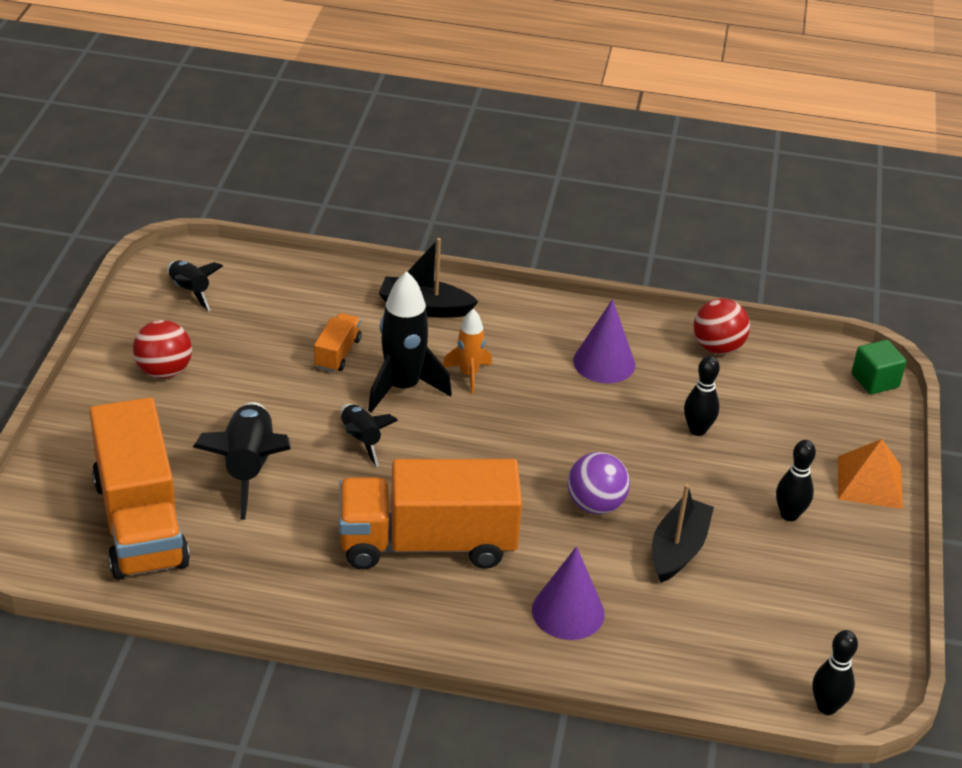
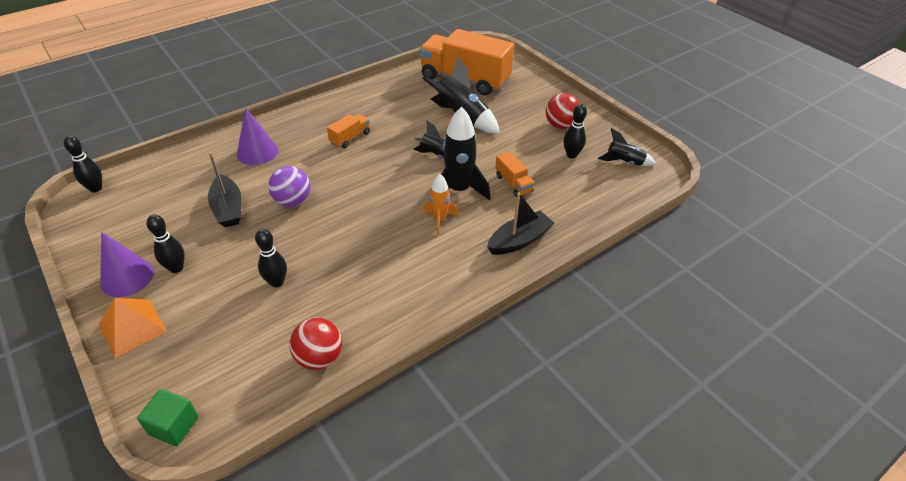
camera: 135 degrees right, 5 degrees up
(223, 335) = (571, 155): none -> black bowling pin
(427, 543) = (350, 138): orange truck -> orange truck, size x0.43
(604, 362) = (379, 285): purple cone -> purple cone (127, 277)

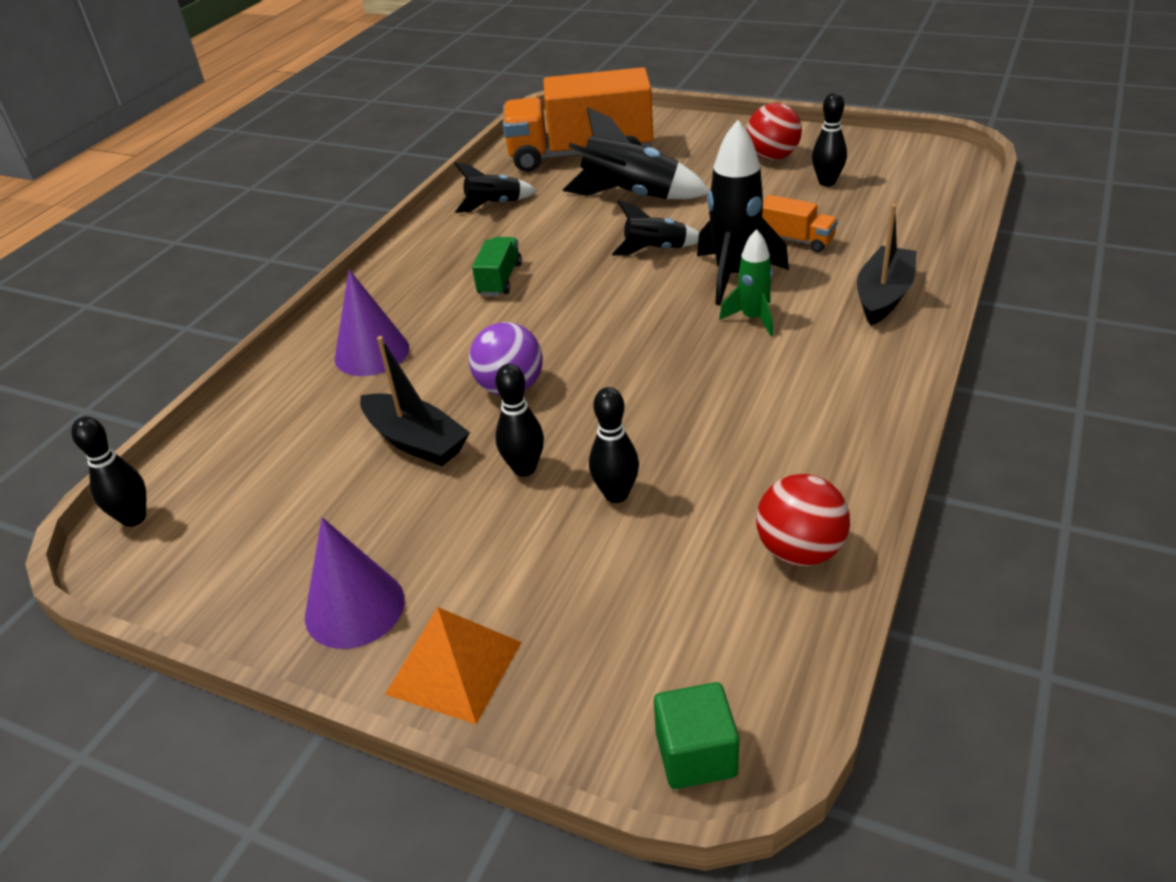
camera: 25 degrees left, 5 degrees down
(176, 268) = (427, 554): black bowling pin -> black bowling pin (524, 468)
(350, 138) = (500, 279): orange truck -> green truck
(439, 220) = (753, 318): orange rocket -> green rocket
(624, 162) = (899, 165): black rocket -> black rocket (494, 204)

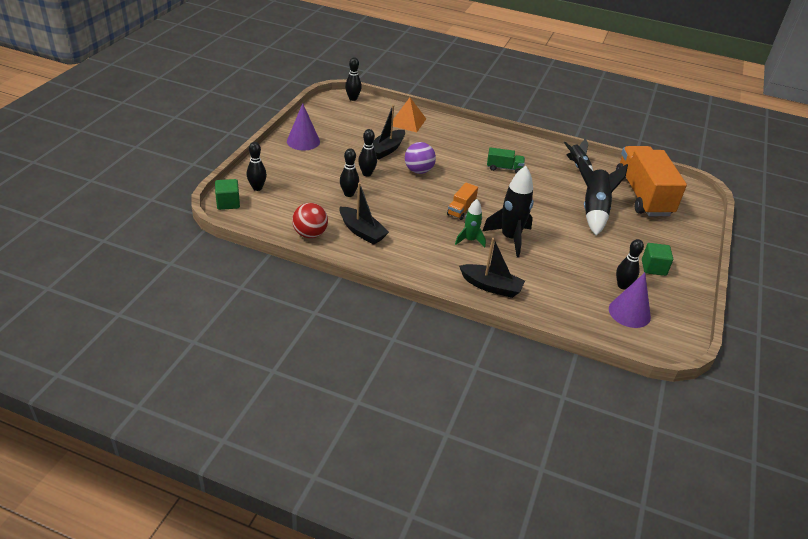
camera: 80 degrees right, 0 degrees up
(372, 353) = (445, 137): purple cone -> purple cone (629, 312)
(454, 668) = (273, 160): orange pyramid -> orange pyramid (407, 122)
(607, 690) = (257, 188): none -> black bowling pin
(655, 250) = (535, 215): black rocket -> none
(765, 463) = (362, 232): none -> black boat
(772, 157) = (653, 268): red ball -> green cube
(796, 240) = (549, 264): orange truck -> orange truck (461, 209)

